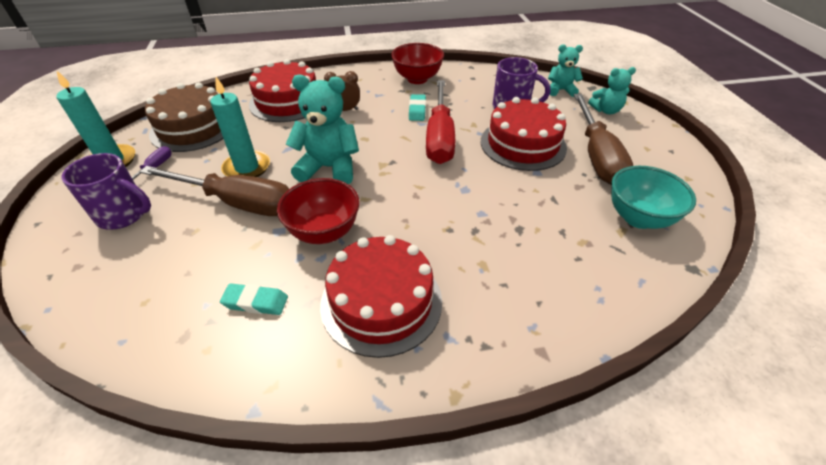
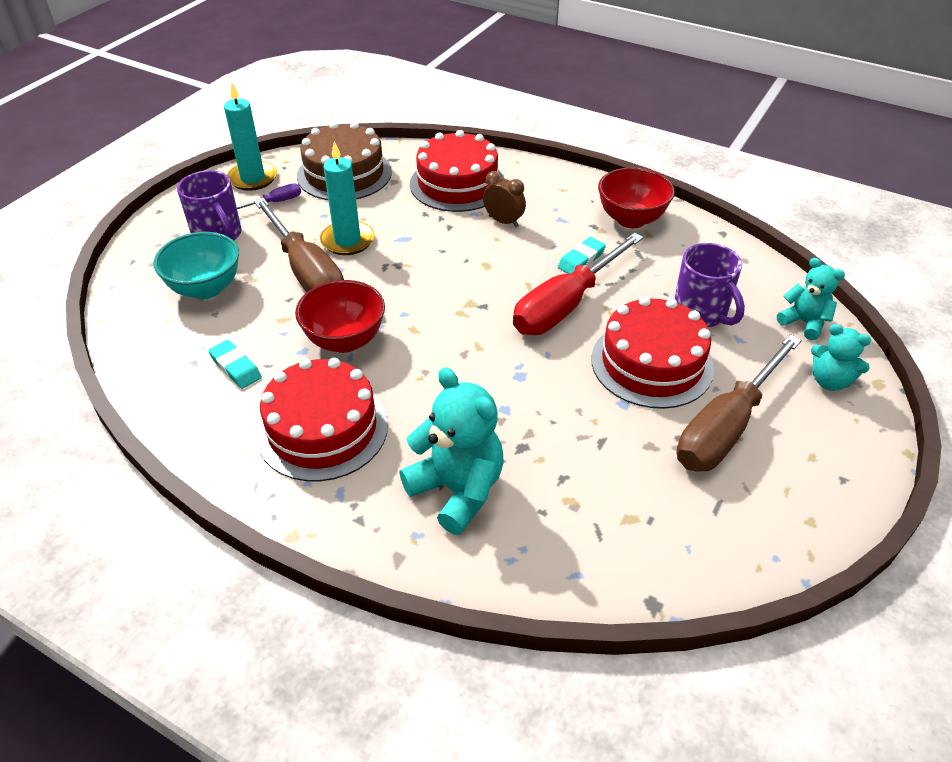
camera: 40 degrees right, 0 degrees up
(329, 168) = (417, 280): turquoise teddy bear -> turquoise teddy bear (457, 490)
(638, 218) = (670, 519): turquoise bowl -> turquoise bowl (206, 288)

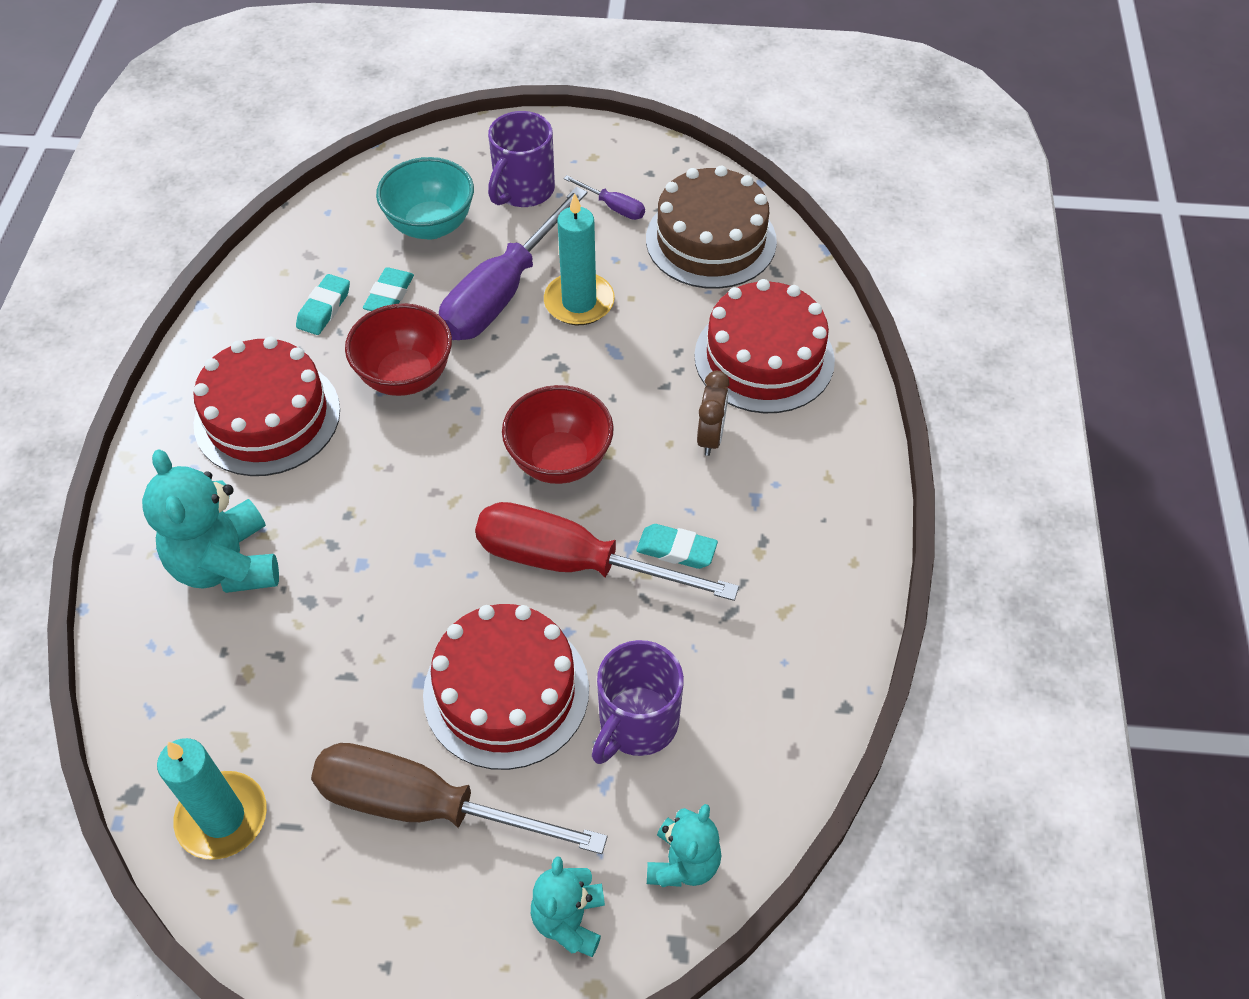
camera: 65 degrees right, 10 degrees up
(253, 178) = (646, 165): turquoise candle -> turquoise candle (222, 817)
(256, 328) = (389, 295): none -> turquoise eraser
(306, 272) = (503, 292): brown screwdriver -> purple screwdriver
(457, 490) = (226, 564): turquoise teddy bear -> turquoise teddy bear turned 135 degrees clockwise
(631, 219) = (806, 580): red bowl -> red bowl (559, 461)

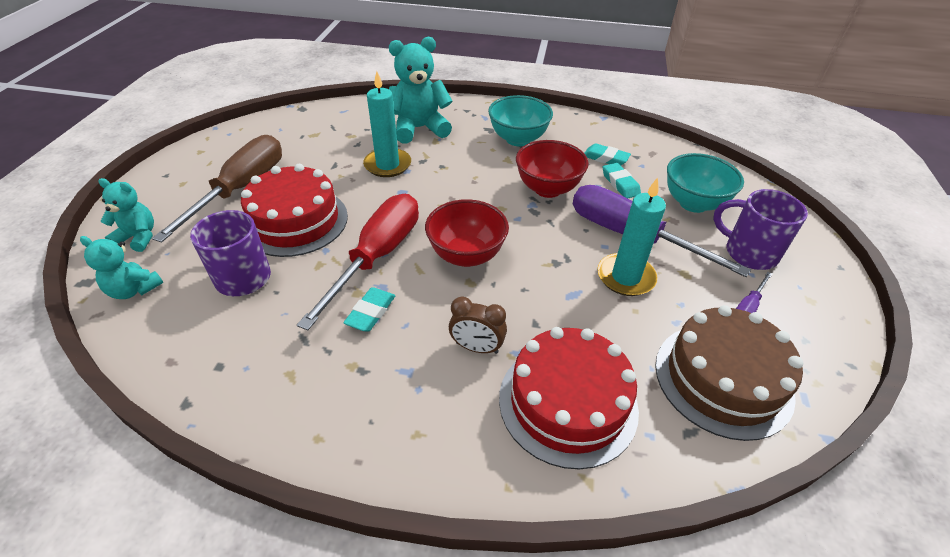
camera: 95 degrees right, 10 degrees down
(222, 817) = (275, 130): turquoise candle -> turquoise candle (387, 165)
(267, 417) = (518, 139): red cake -> turquoise bowl
(389, 295) = (620, 184): turquoise eraser -> turquoise eraser turned 45 degrees clockwise

